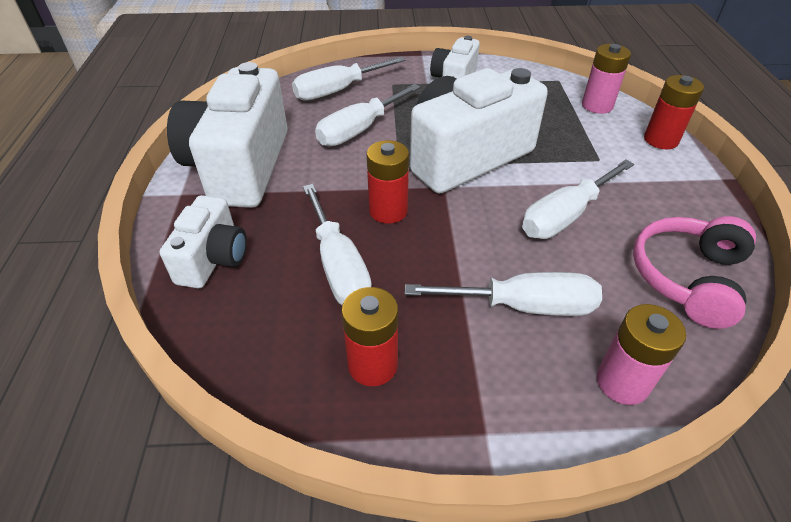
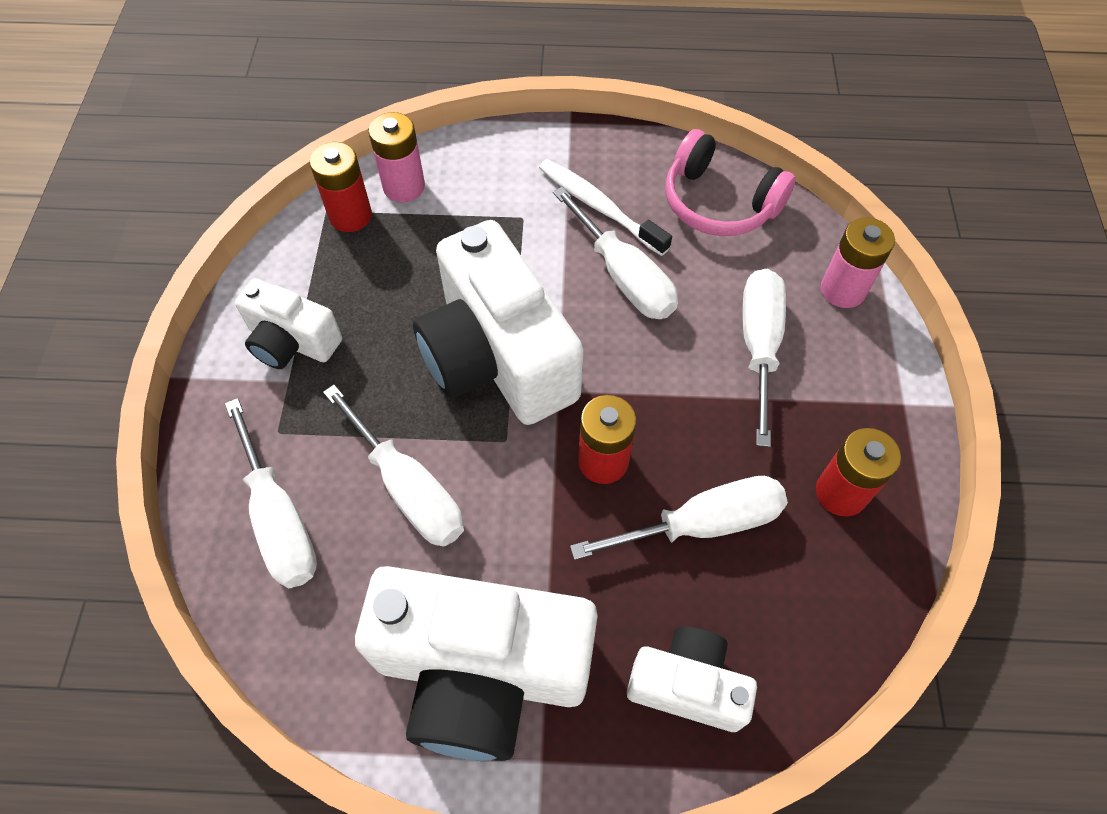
camera: 85 degrees left, 15 degrees up
(634, 199) = (599, 207): none -> white toothbrush
(661, 140) = (492, 148): red battery -> red battery (350, 216)

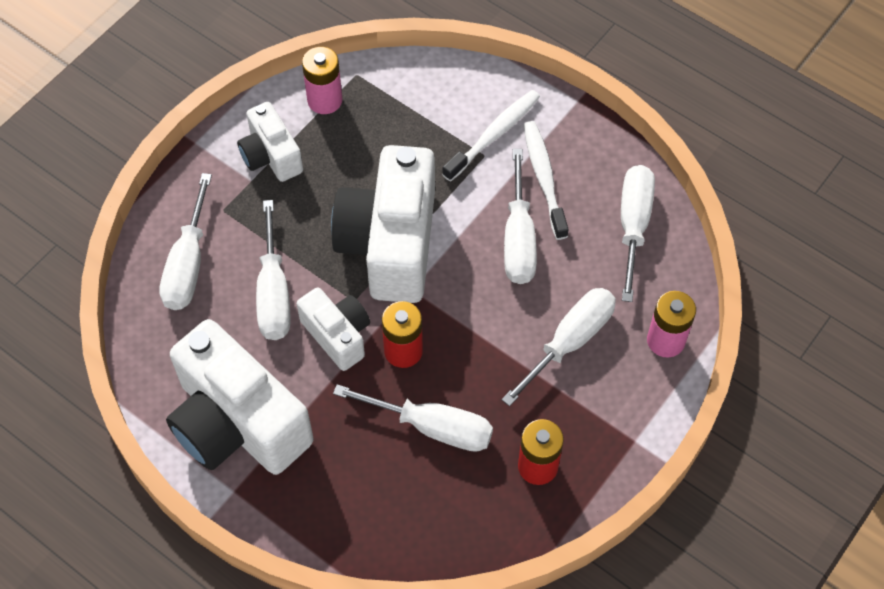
camera: 35 degrees right, 0 degrees up
(350, 216) = (369, 87): red battery -> none
(404, 187) = (420, 85): pink battery -> pink battery (325, 100)
(516, 193) = (494, 135): none -> white toothbrush
(687, 685) = (346, 508): white camera -> white camera (337, 335)
(719, 203) = (633, 225): pink headphones -> white screwdriver

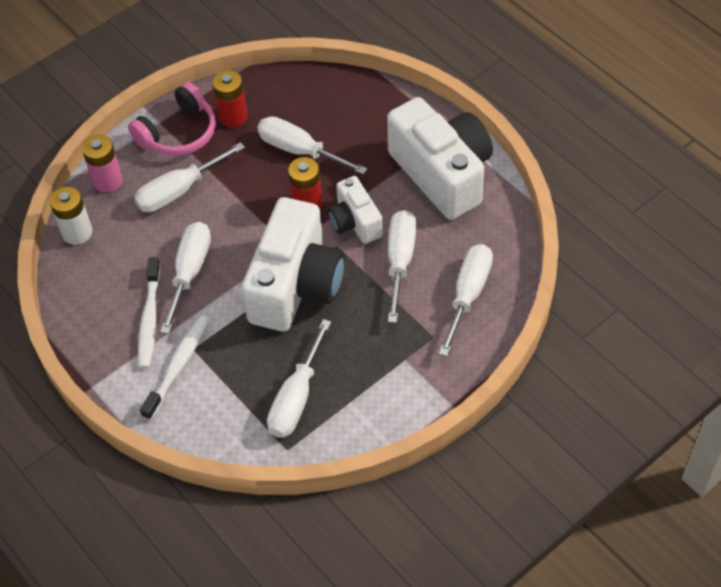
camera: 165 degrees left, 5 degrees down
(271, 156) = (383, 379): white camera -> none
(325, 100) = (323, 426): pink battery -> none
(494, 135) = (178, 366): white toothbrush -> white toothbrush turned 150 degrees clockwise
(602, 427) = (179, 133): none -> pink headphones
(633, 225) = (92, 268): white screwdriver -> white screwdriver (296, 398)
(672, 266) = (77, 232): none -> white battery

